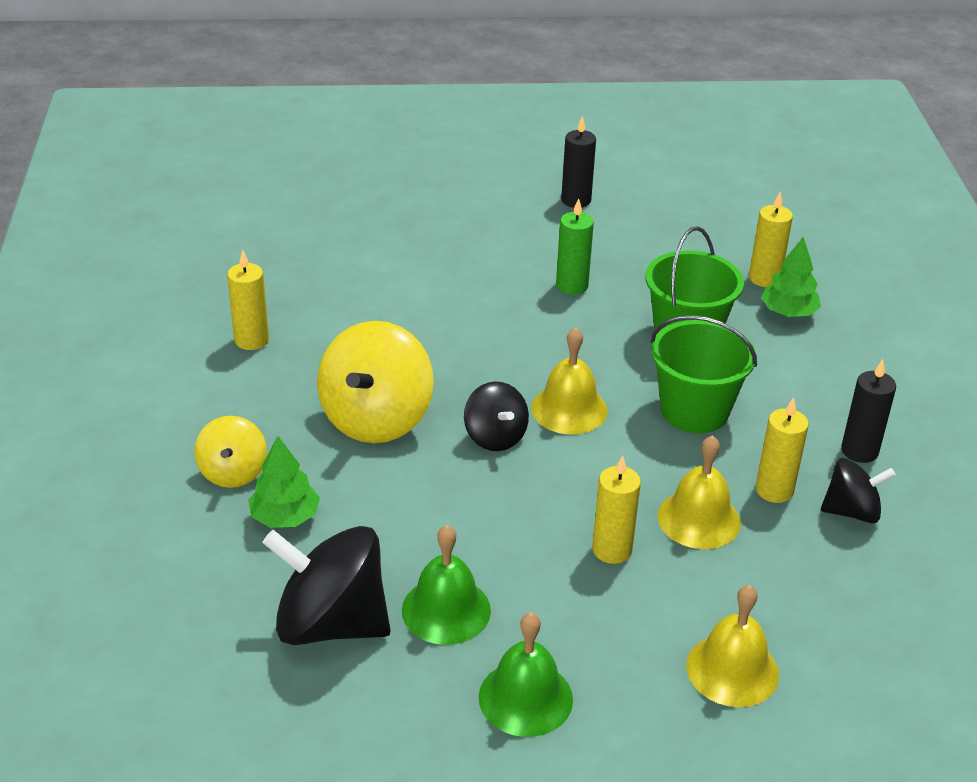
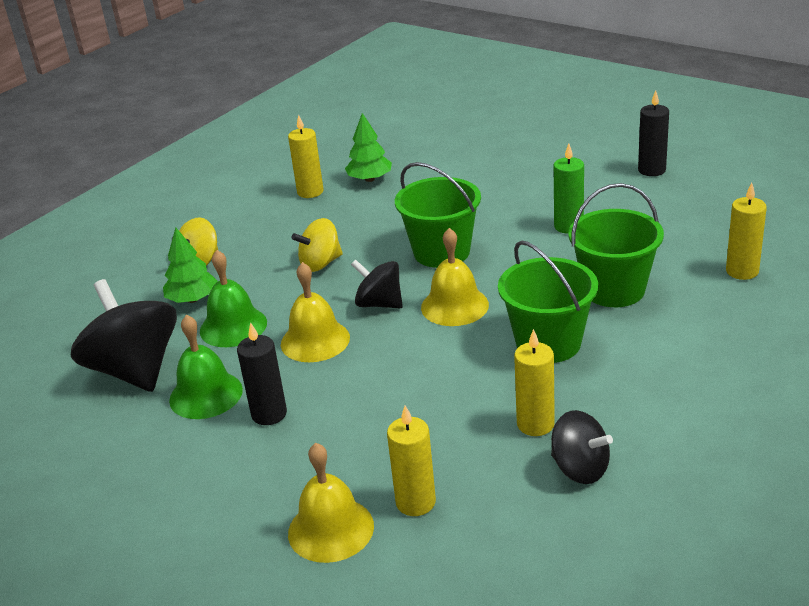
camera: 45 degrees right, 5 degrees down
(376, 418) = (320, 263): yellow spinning top -> yellow spinning top, size x0.57
(486, 357) = (441, 252): none -> green bucket
(495, 437) = (379, 304): black spinning top -> black spinning top turned 105 degrees clockwise
(525, 698) = (178, 471): green bell -> green bell (233, 326)
(612, 550) = (358, 408): yellow candle -> yellow candle (415, 502)
(698, 519) = (448, 417): yellow bell -> yellow bell (315, 340)
(788, 313) = (729, 303): green tree -> green tree (369, 179)
(859, 451) = (650, 428): black candle -> black candle (269, 414)

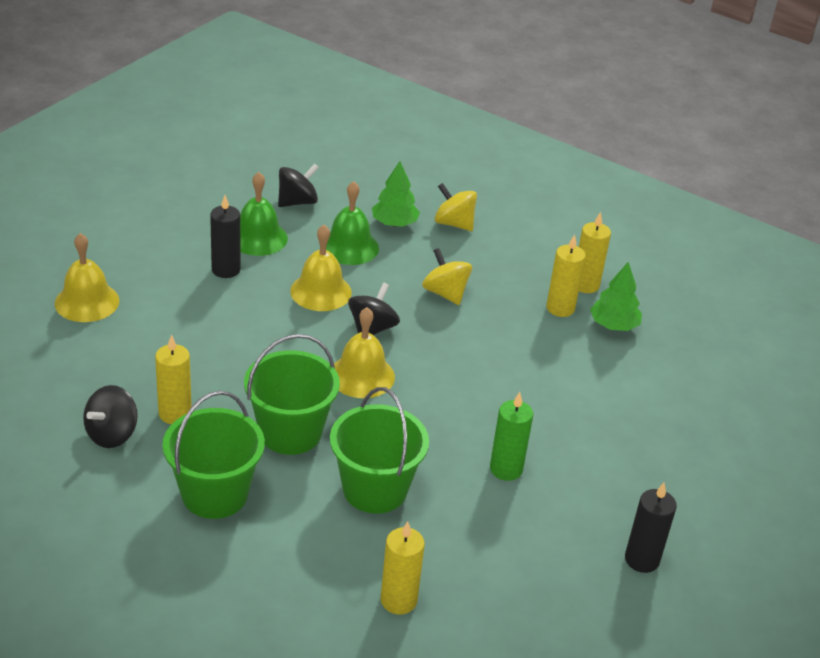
camera: 80 degrees right, 5 degrees up
(135, 370) = (297, 202): black spinning top -> black spinning top, size x0.57
(415, 502) = (101, 343): yellow candle -> yellow candle (560, 308)
(441, 252) = (459, 371): green bucket -> green bucket (215, 494)

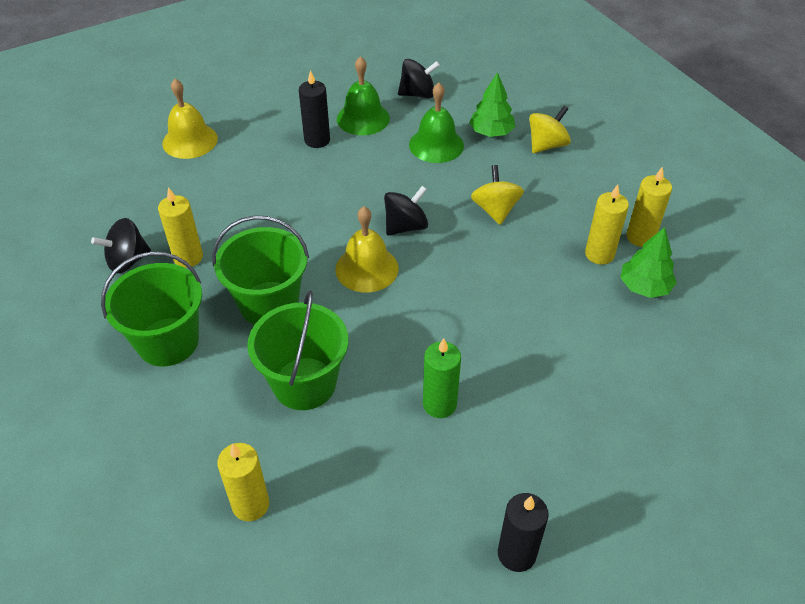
camera: 30 degrees right, 10 degrees up
(321, 291) = (383, 180): yellow bell -> none
(454, 223) = (547, 145): yellow spinning top -> yellow spinning top turned 75 degrees clockwise

